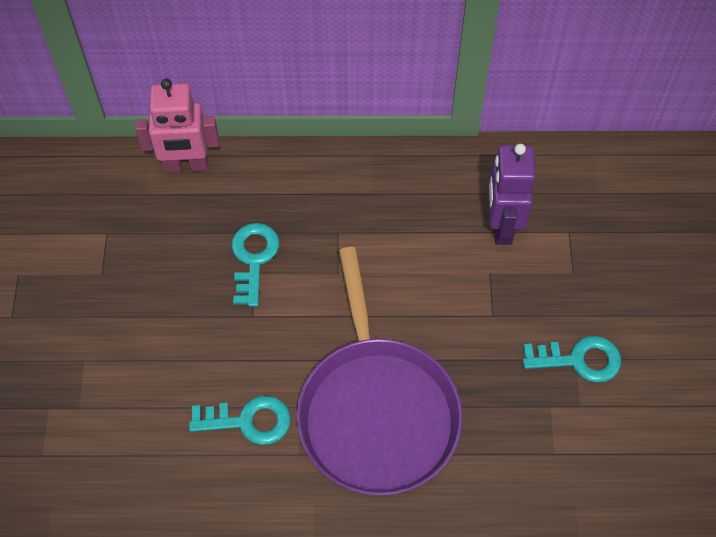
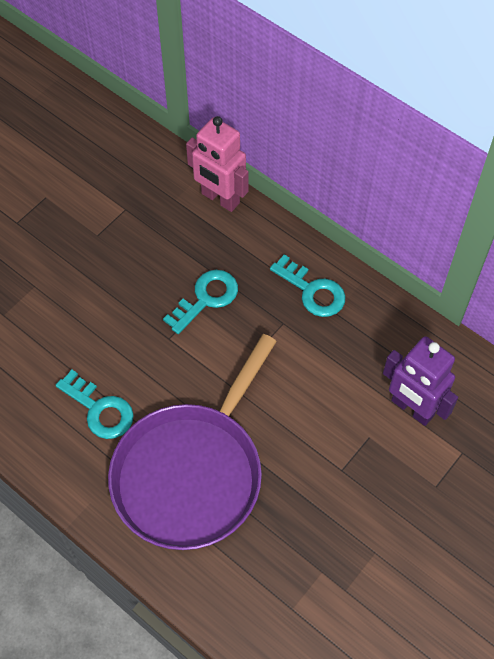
camera: 40 degrees right, 0 degrees up
(501, 226) = (412, 408): purple robot -> purple robot turned 90 degrees counterclockwise
(579, 359) = (377, 555): turquoise key -> turquoise key (312, 291)

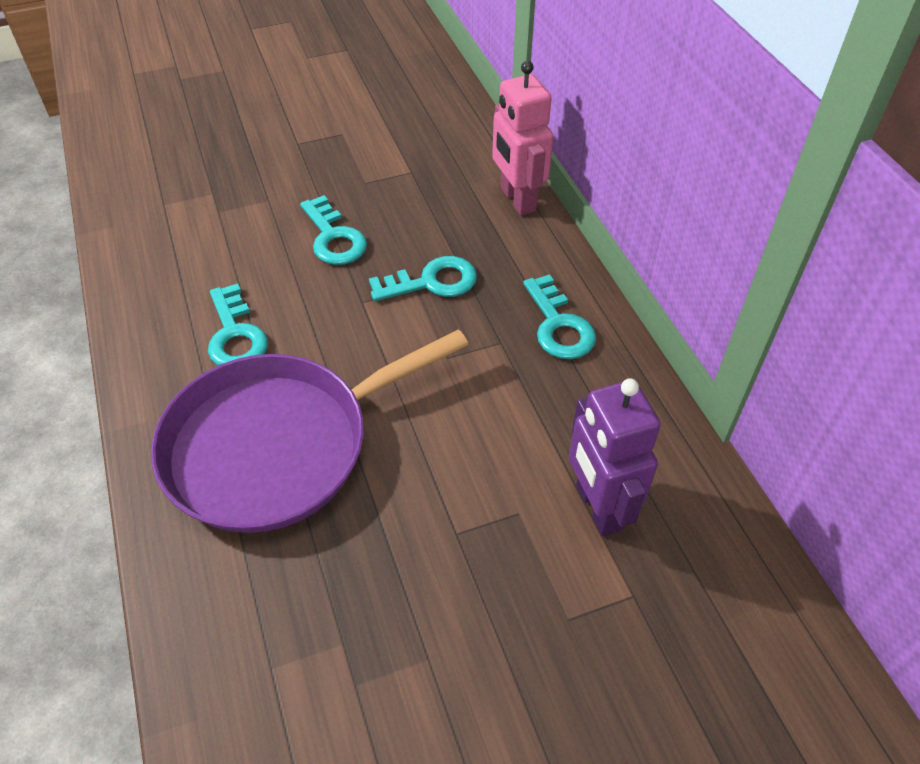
camera: 30 degrees right, 10 degrees down
(110, 295) = (334, 238): none -> turquoise key

